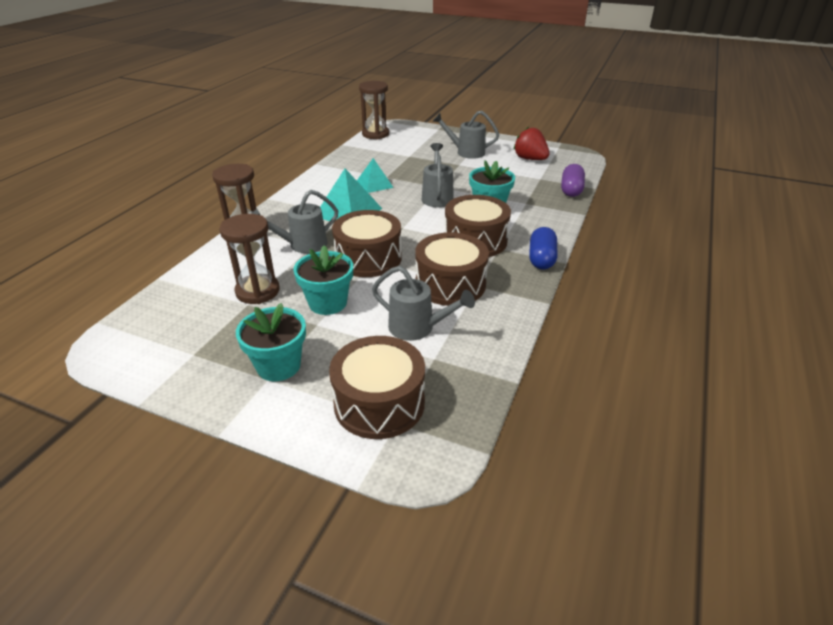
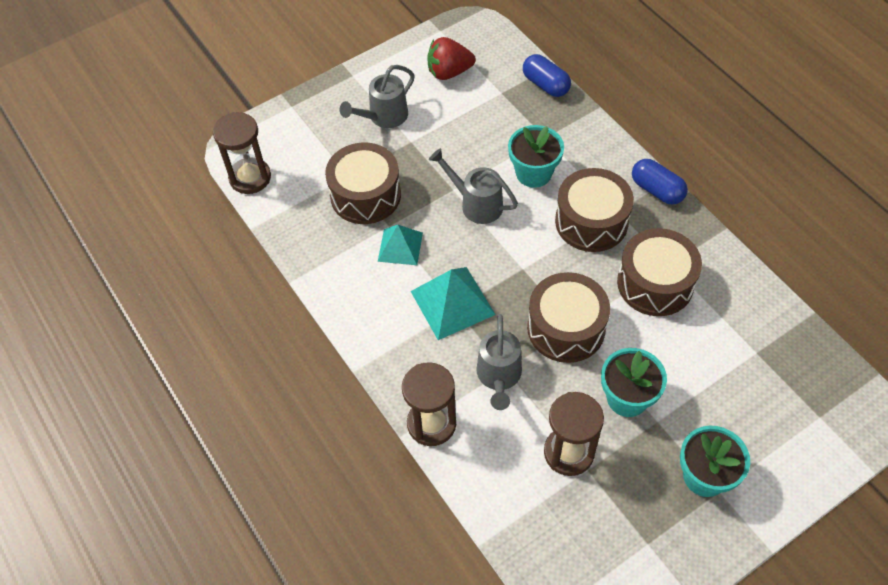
camera: 55 degrees left, 20 degrees up
(379, 403) = (792, 418): brown drum -> brown drum (365, 195)
(417, 328) = (708, 343): grey watering can -> none
(571, 190) = (545, 84): purple capsule -> blue capsule

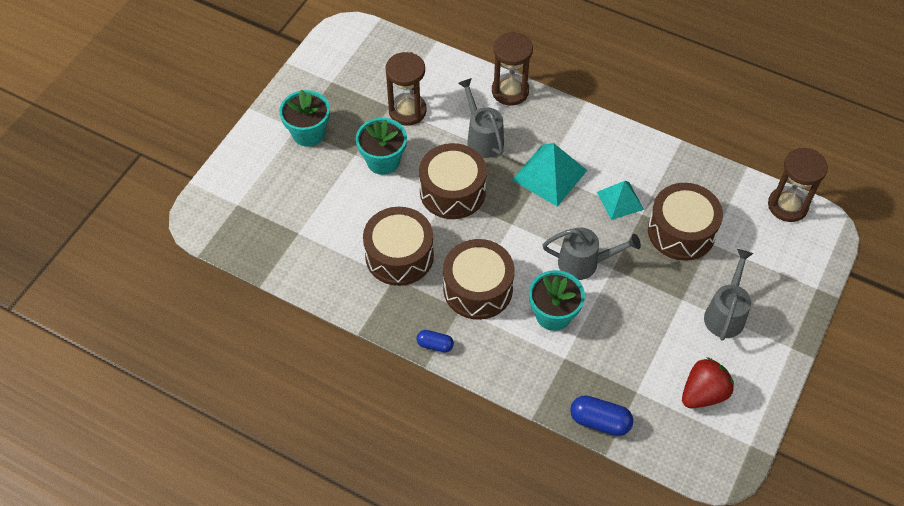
camera: 150 degrees right, 0 degrees up
(657, 190) = (435, 345): blue capsule -> blue capsule, size x0.62

